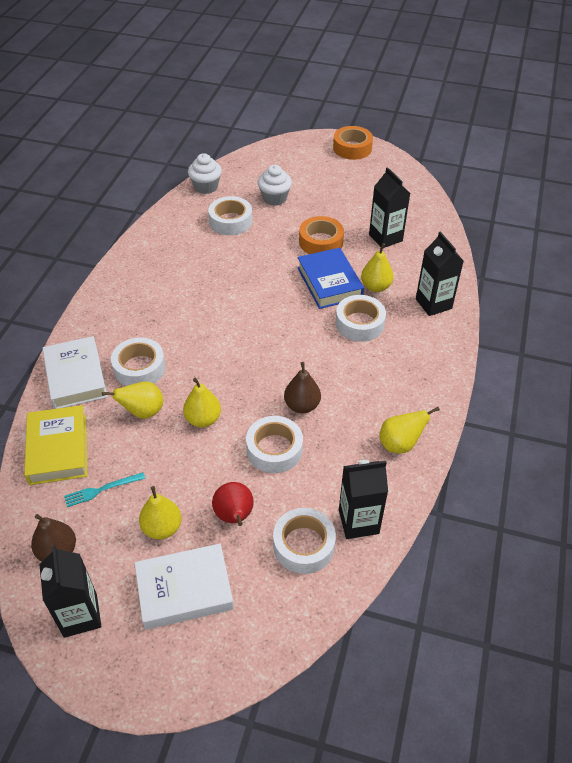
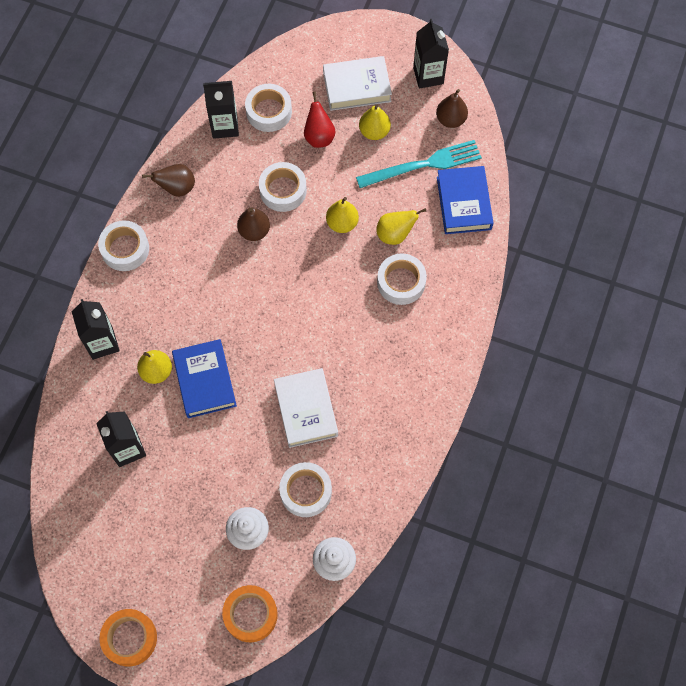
camera: 175 degrees left, 20 degrees up
(58, 449) = (463, 203): yellow book -> blue book
(76, 377) = (459, 276): white book -> white book (306, 410)
(102, 490) = (423, 165): turquoise fork -> turquoise fork, size x1.98
(321, 242) = (204, 447): orange tape -> orange tape (250, 615)
(359, 323) = (184, 322): white tape -> white tape (125, 249)
(400, 444) = (177, 188): yellow pear -> brown pear

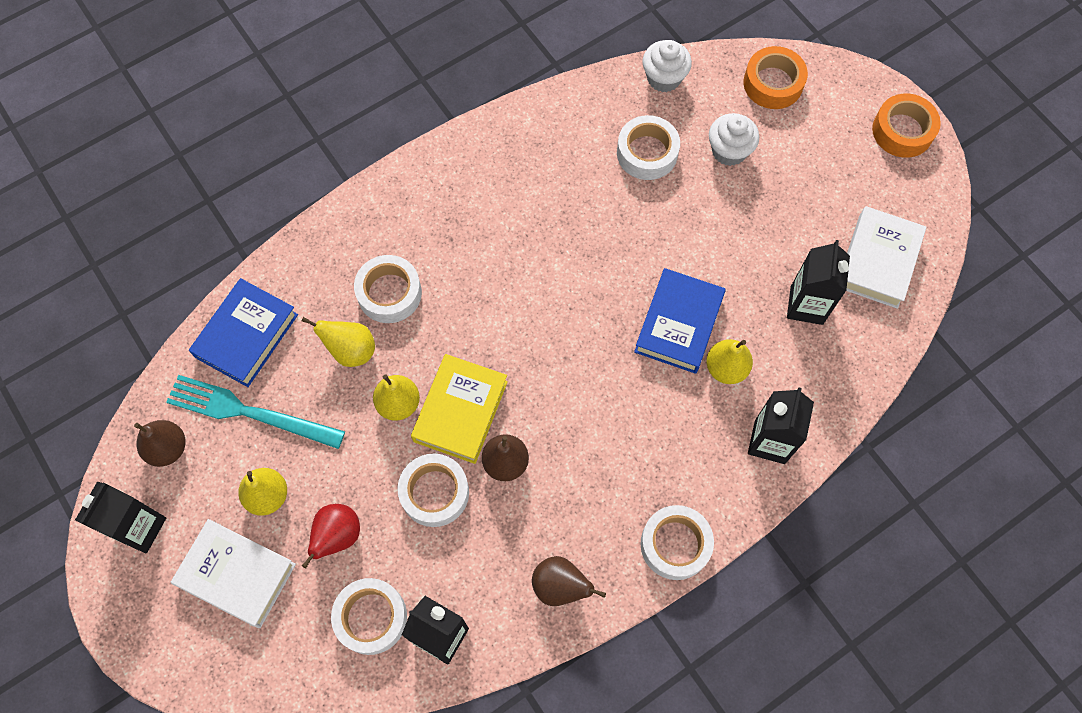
camera: 145 degrees left, 0 degrees up
(302, 242) = (460, 411): none -> yellow book
(306, 410) = (591, 227): white book -> white book (878, 261)

